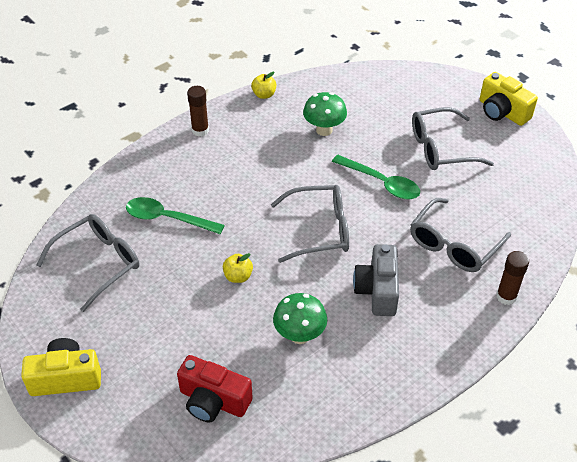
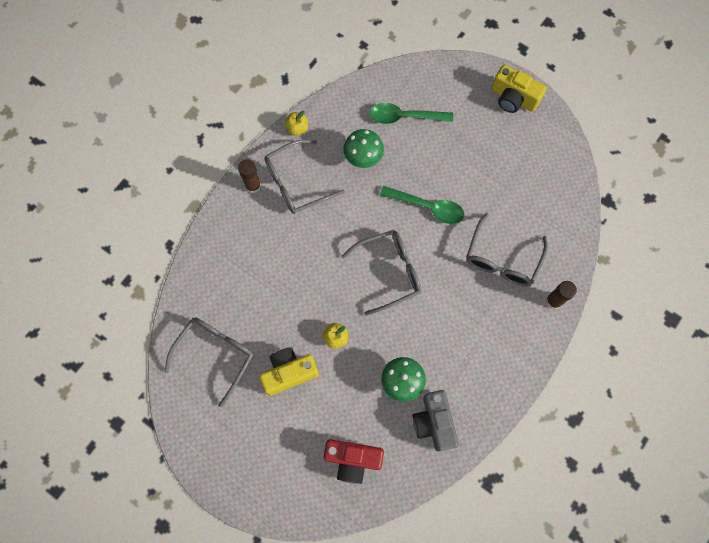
camera: 15 degrees left, 25 degrees up
(66, 378) = (231, 471): yellow camera -> yellow camera (289, 373)
(167, 218) = (257, 293): green spoon -> green spoon (404, 117)
(377, 290) = (451, 322): grey camera -> grey camera (434, 423)
(441, 148) = (469, 155): grey glasses -> grey glasses (296, 183)

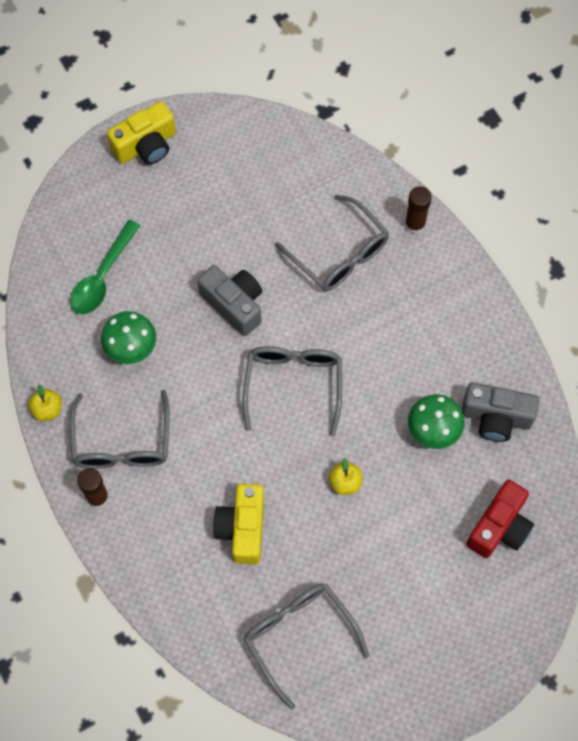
camera: 65 degrees left, 5 degrees down
(289, 373) = (363, 556): yellow camera -> yellow camera (242, 528)
(428, 207) = (234, 304): green spoon -> grey camera

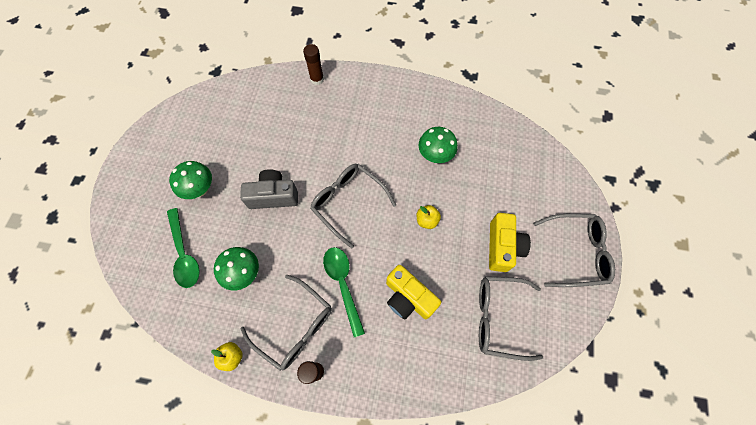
camera: 50 degrees left, 0 degrees up
(146, 145) = (136, 168): yellow camera -> yellow camera (502, 247)
(178, 228) = (200, 189): none -> green mushroom
(201, 453) = (343, 284): none -> green spoon
(339, 254) = (298, 124): grey glasses -> grey glasses (576, 253)
(496, 418) = (452, 123): grey camera -> none
(499, 527) = (513, 166): red camera -> none

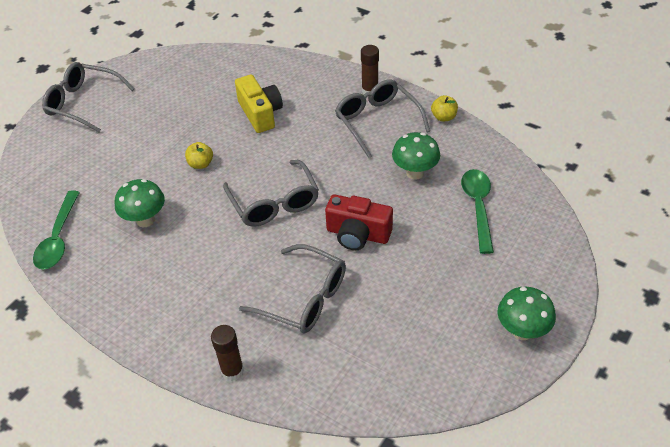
camera: 155 degrees left, 20 degrees down
(200, 189) = (447, 268): green mushroom -> green mushroom (522, 331)
(273, 196) = (358, 234): grey camera -> red camera
(343, 284) = (317, 138): green spoon -> green spoon (58, 238)
(498, 318) = (191, 82): grey glasses -> grey glasses (304, 298)
(502, 247) = (145, 124): yellow camera -> none

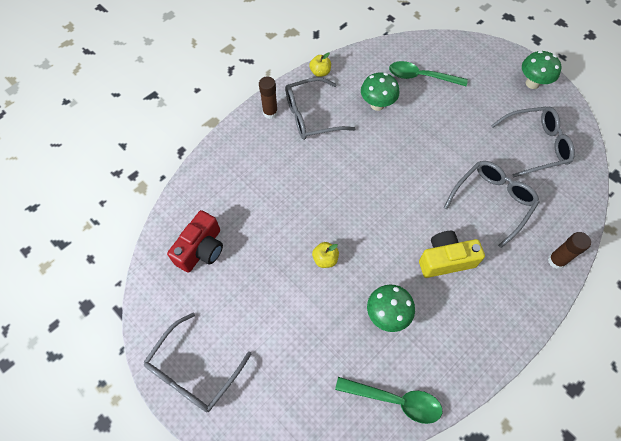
camera: 80 degrees left, 15 degrees up
(260, 113) = (271, 200): yellow camera -> yellow camera (445, 260)
(274, 203) = (388, 206): grey glasses -> grey glasses (536, 145)
(358, 234) = (434, 155): red camera -> red camera (201, 249)

